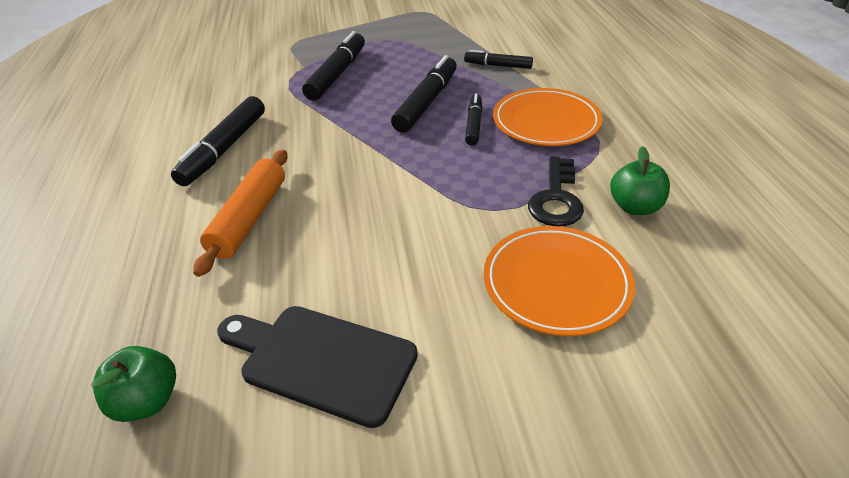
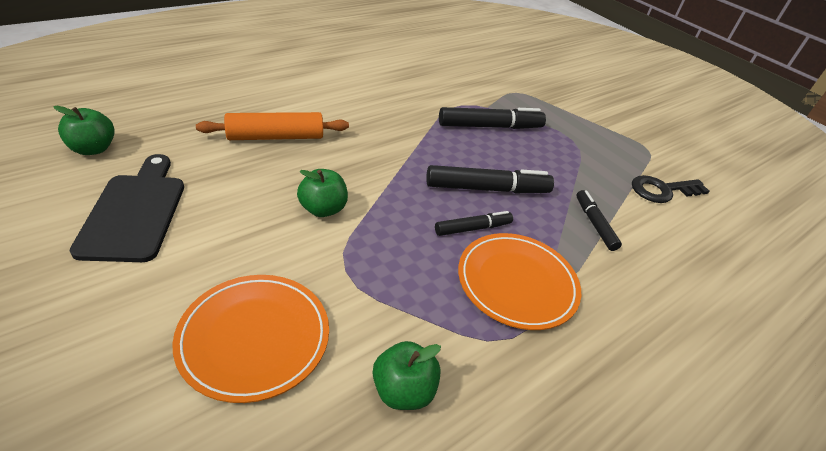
camera: 55 degrees right, 0 degrees up
(224, 149) = (350, 102): black marker -> none
(400, 206) = (323, 209): none -> green apple
(556, 198) = (385, 315): black key -> black key (662, 190)

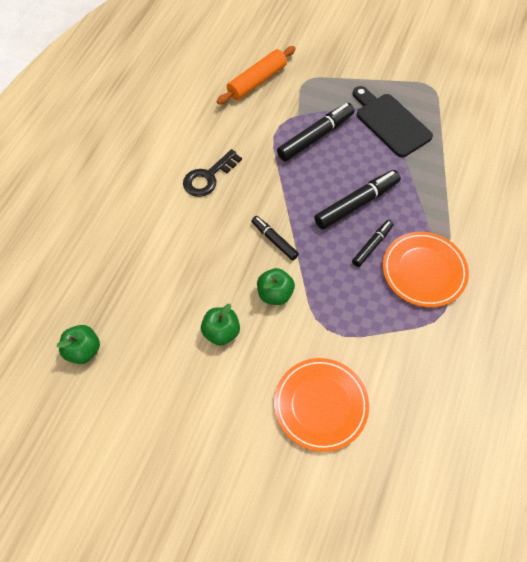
camera: 25 degrees left, 20 degrees up
(135, 212) = (170, 377): black cutting board -> black cutting board (390, 122)
(276, 137) = (186, 252): orange rolling pin -> orange rolling pin (257, 81)
(403, 390) = (415, 380): green apple -> green apple (221, 332)
(594, 224) = (438, 190): black marker -> black marker (274, 240)
(662, 190) = (461, 127): black key -> black key (208, 177)

